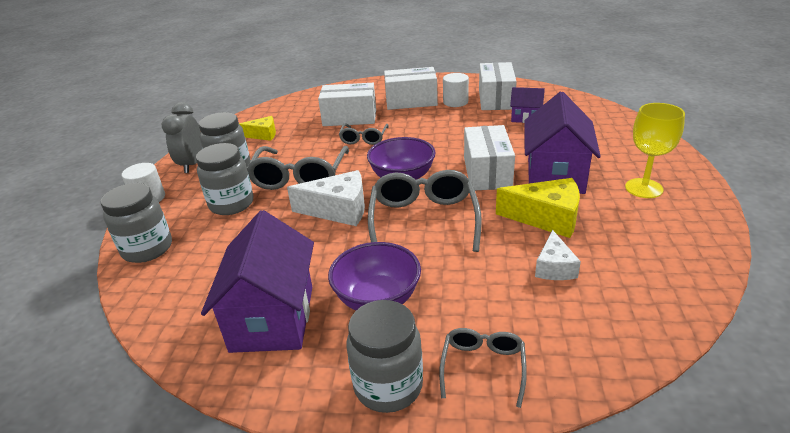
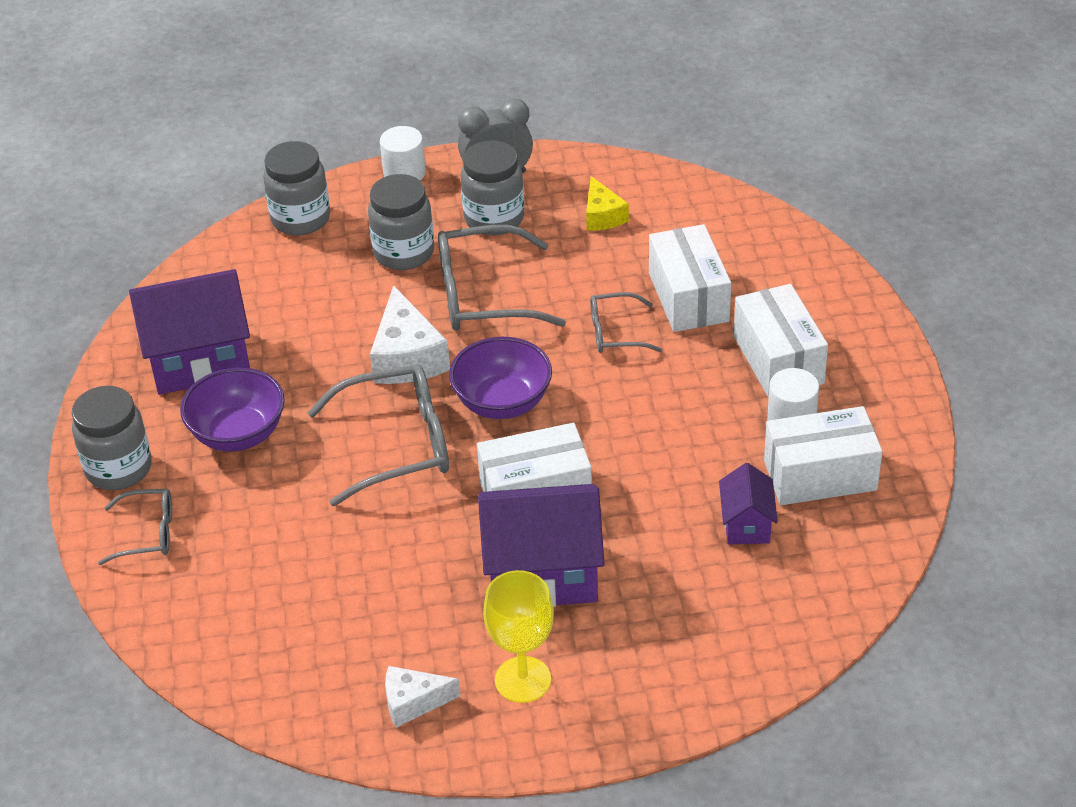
camera: 75 degrees right, 10 degrees up
(546, 218) = (422, 569): yellow cheese -> none
(554, 267) = (314, 581): white cheese -> white cheese (413, 702)

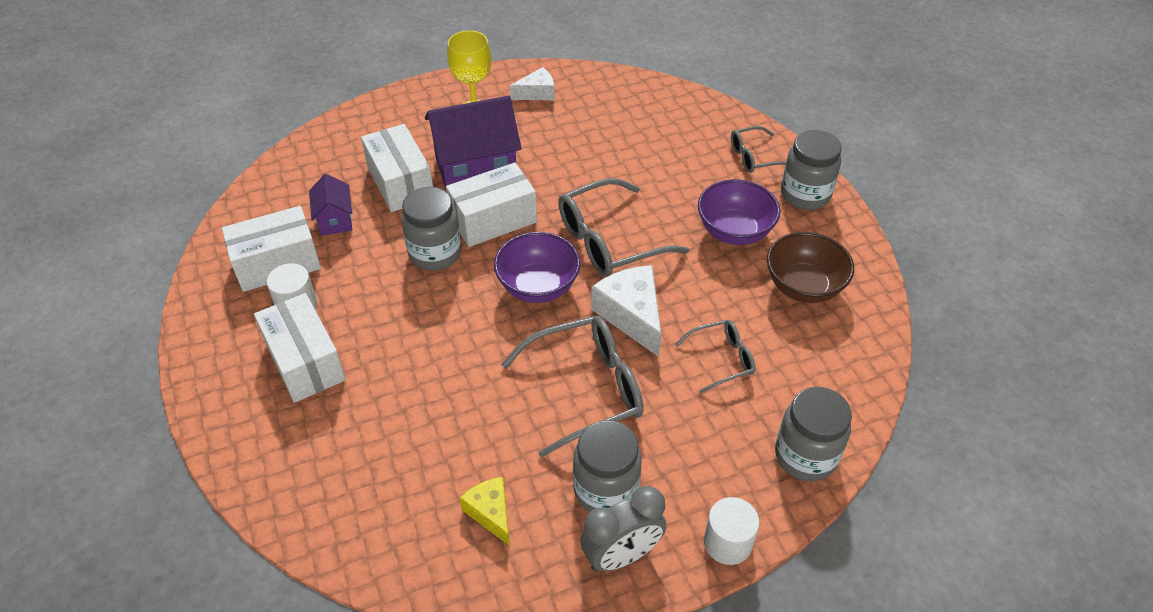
camera: 165 degrees right, 5 degrees up
(199, 360) = (803, 286): purple house -> brown bowl
(404, 253) = (681, 428): grey jar -> grey jar (435, 253)
(615, 332) = (454, 367): grey glasses -> grey glasses (722, 359)
(688, 297) = (390, 418): white box -> white box (400, 183)

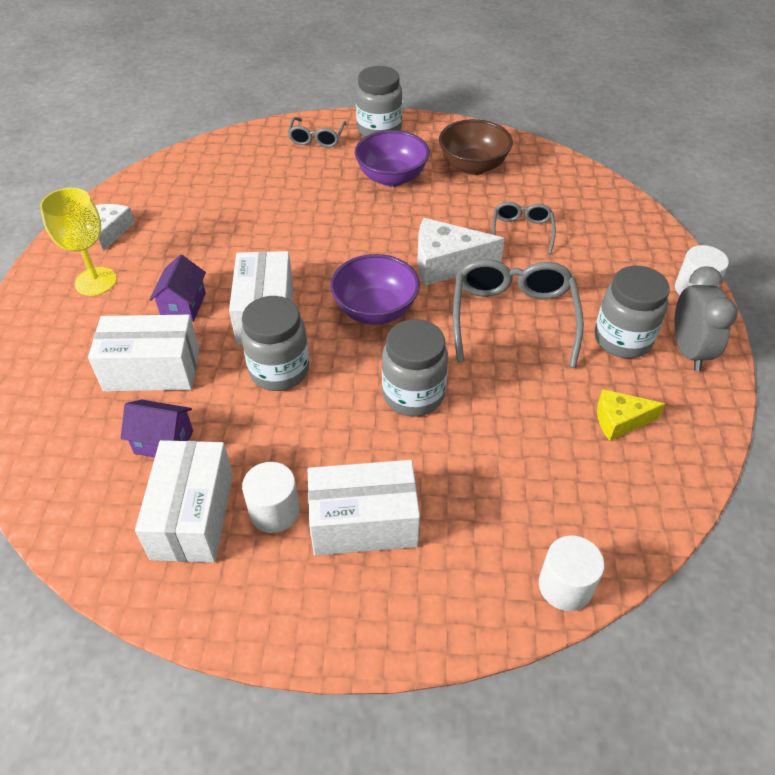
camera: 65 degrees left, 0 degrees up
(289, 514) = (565, 586): none -> white cylinder
(476, 169) = (183, 306): purple house -> purple house, size x0.51
(609, 241) = (351, 248): grey glasses -> none
(805, 456) = (632, 224): grey jar -> grey jar (413, 395)

